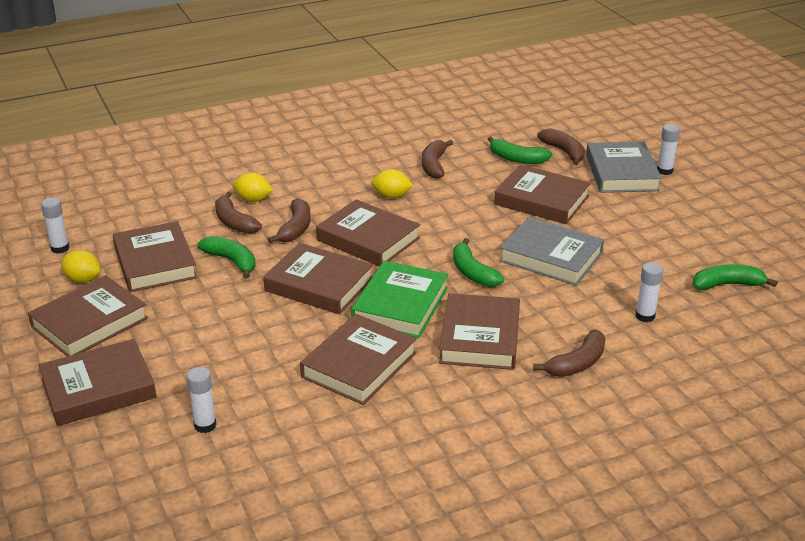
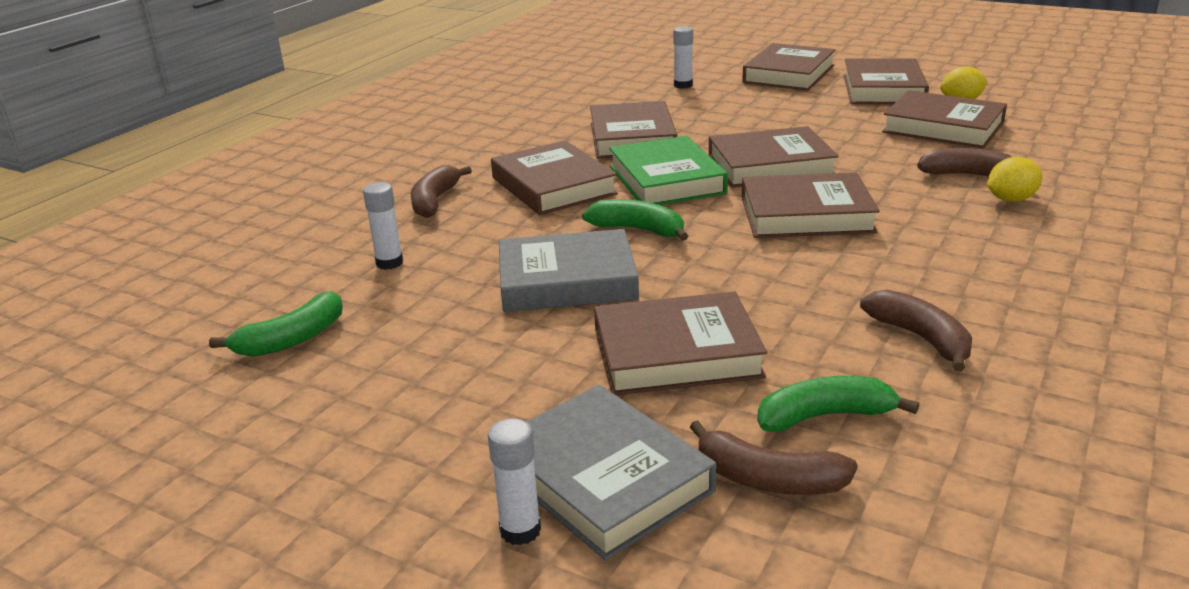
camera: 145 degrees right, 5 degrees down
(60, 248) = (1040, 107): white glue stick -> none
(232, 261) = (886, 151): green banana -> none
(295, 228) = (899, 194): brown banana -> none
(391, 196) = (880, 268): yellow lemon -> none

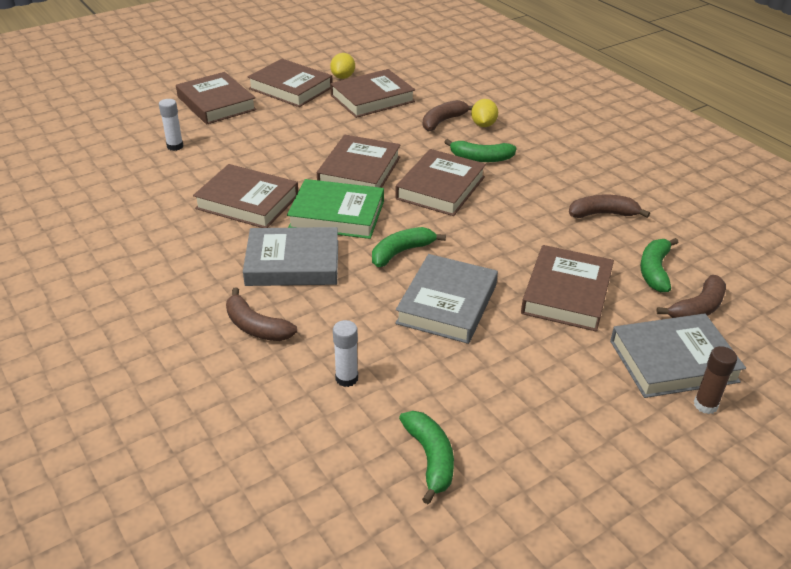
camera: 65 degrees left, 10 degrees up
(520, 530) = (705, 405): white glue stick -> brown glue stick
(553, 186) = (293, 263): brown book -> grey book
(920, 219) = (481, 158): none -> green banana

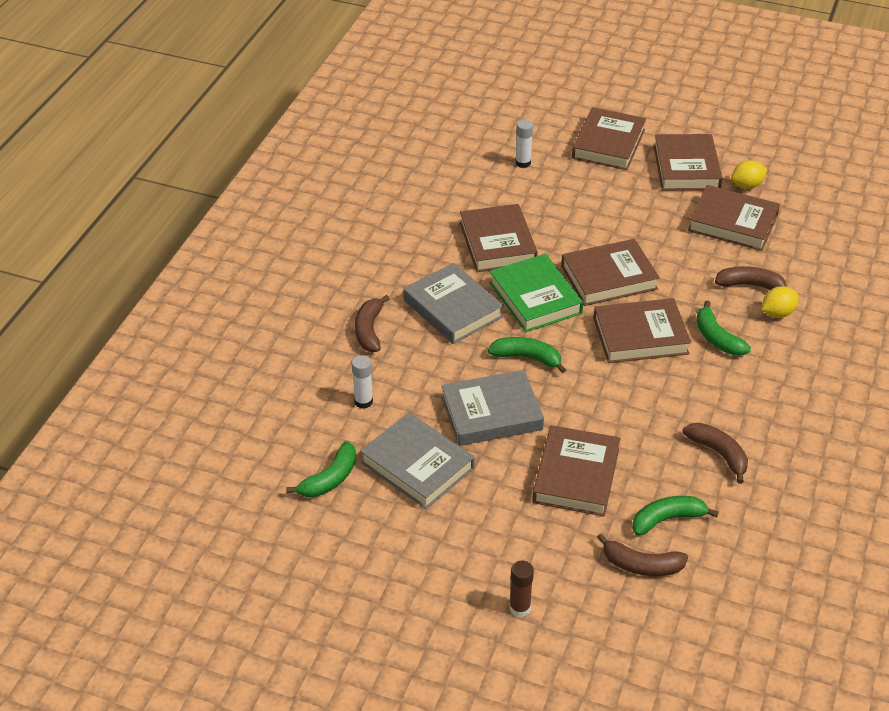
camera: 55 degrees right, 5 degrees up
(566, 293) = (576, 476): brown book -> brown book turned 60 degrees counterclockwise
(673, 361) = (554, 572): grey book -> grey book (417, 465)

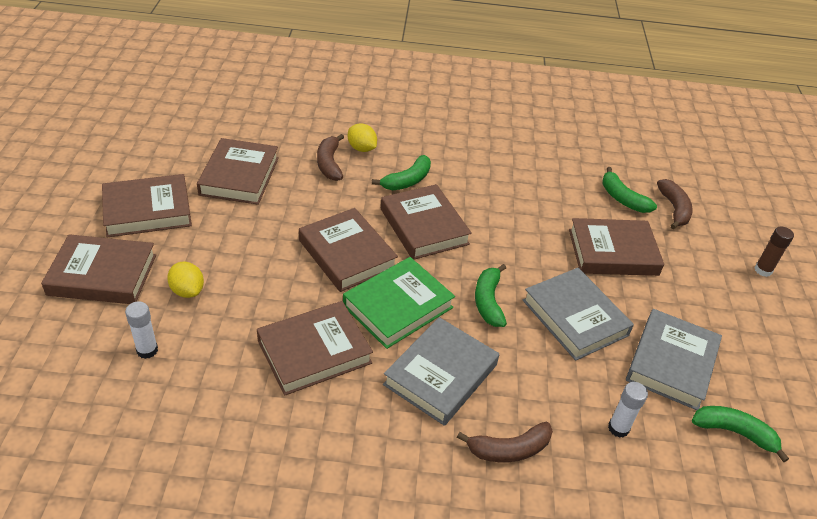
camera: 110 degrees left, 0 degrees up
(718, 454) = (540, 175): brown banana -> none
(747, 185) = (176, 169): yellow lemon -> yellow lemon (187, 291)

